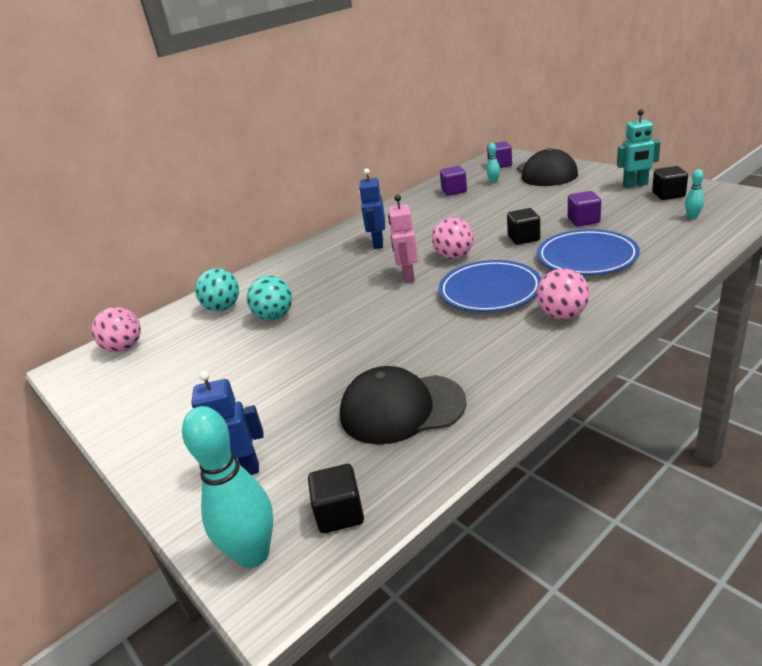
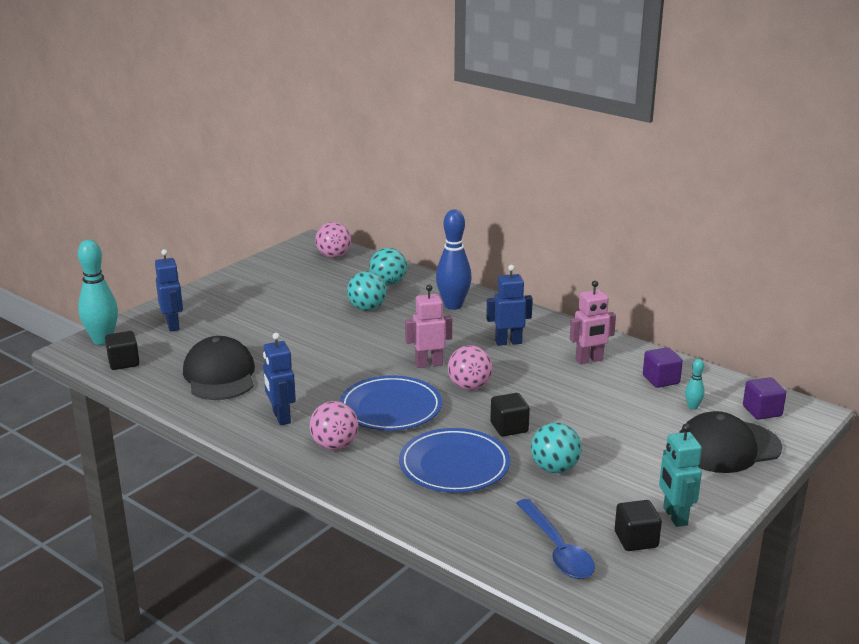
camera: 75 degrees right, 5 degrees down
(294, 271) = (453, 305): none -> blue bowling pin
(418, 213) = (589, 360): none -> pink robot
(507, 352) = (281, 417): none -> blue robot
(583, 220) = (554, 468): purple cube -> turquoise ball
(692, 217) = (557, 549): turquoise bowling pin -> blue spoon

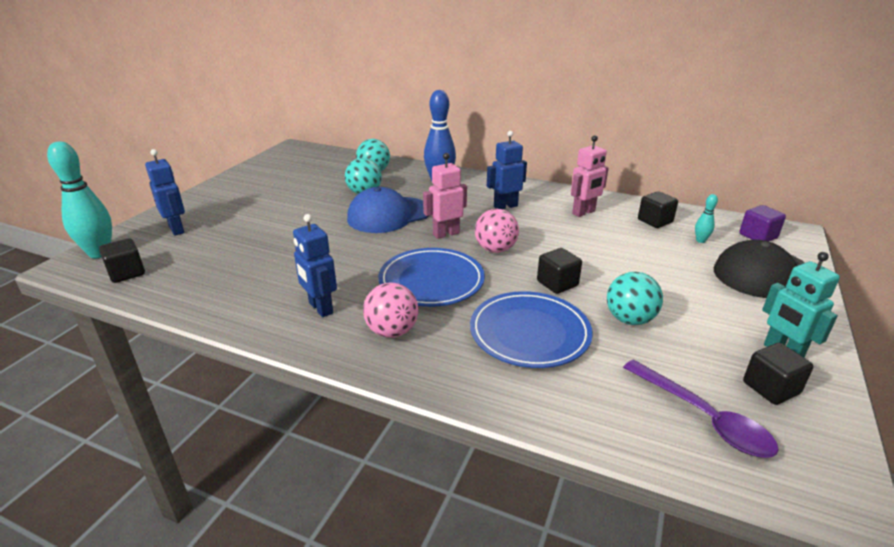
camera: 15 degrees left, 5 degrees up
(220, 375) = (239, 272): black cap -> none
(334, 256) = (316, 156): pink ball -> none
(381, 336) = (389, 215): none -> blue cap
(557, 549) = (703, 417): blue spoon -> purple spoon
(661, 380) = (655, 221): purple cube -> black cube

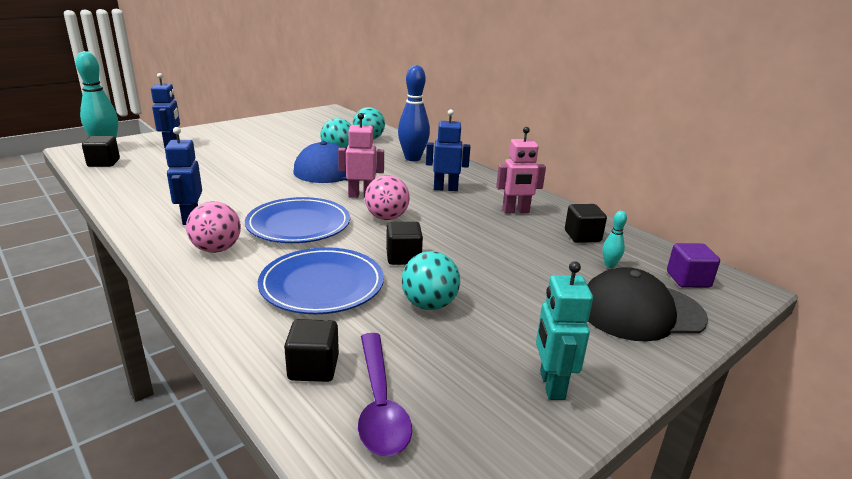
camera: 25 degrees right, 5 degrees down
(770, 388) = (489, 409): black cube -> black cube (313, 368)

